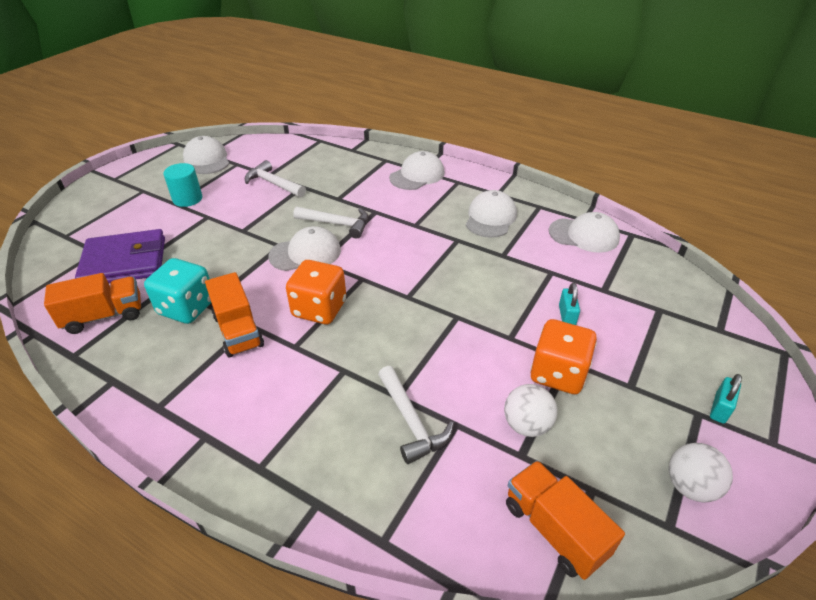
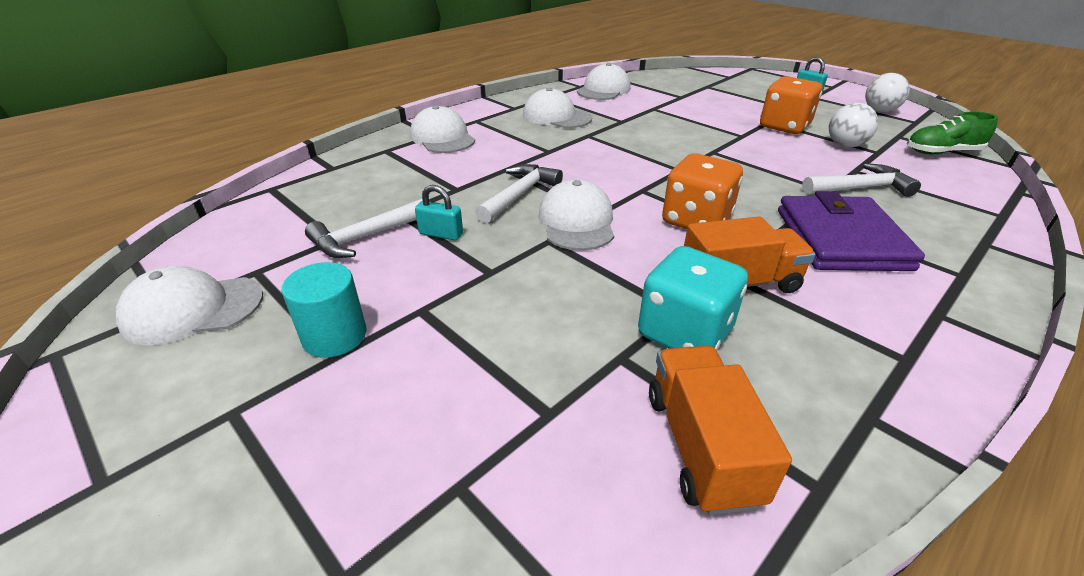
camera: 75 degrees left, 5 degrees down
(125, 262) = (524, 426): purple wallet -> purple wallet (841, 239)
(554, 529) = (942, 152): orange truck -> green shoe
(566, 316) = (714, 113): turquoise padlock -> turquoise padlock (441, 234)

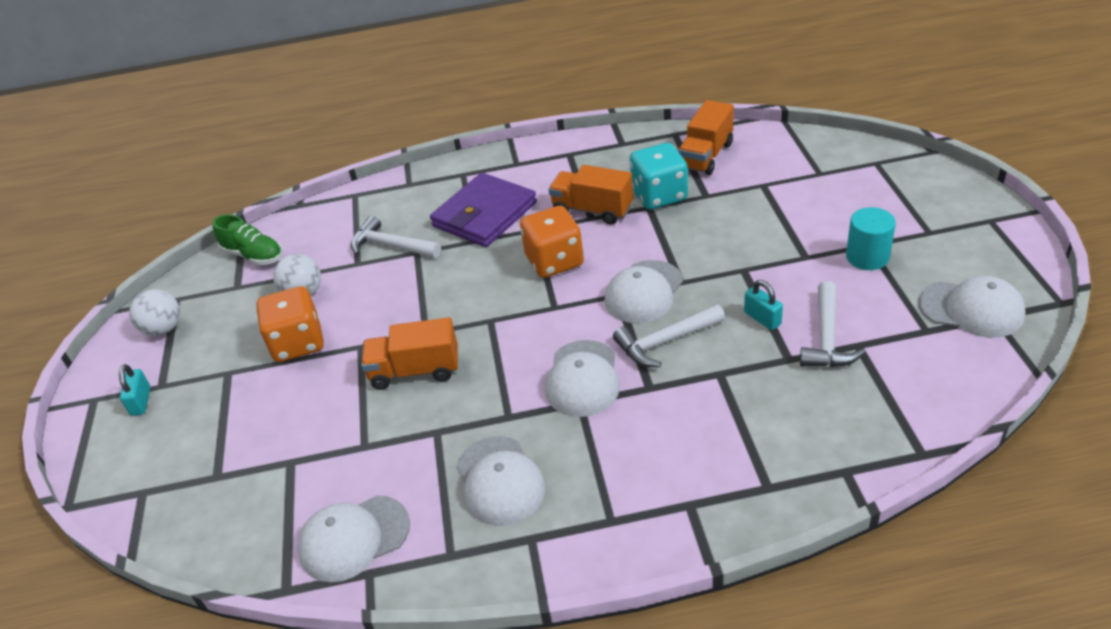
camera: 140 degrees left, 5 degrees up
(367, 237) = (827, 337): white hammer -> white hammer turned 105 degrees clockwise
(442, 137) = (682, 489): white cap -> white cap (582, 379)
(682, 136) = (415, 371): none -> orange truck

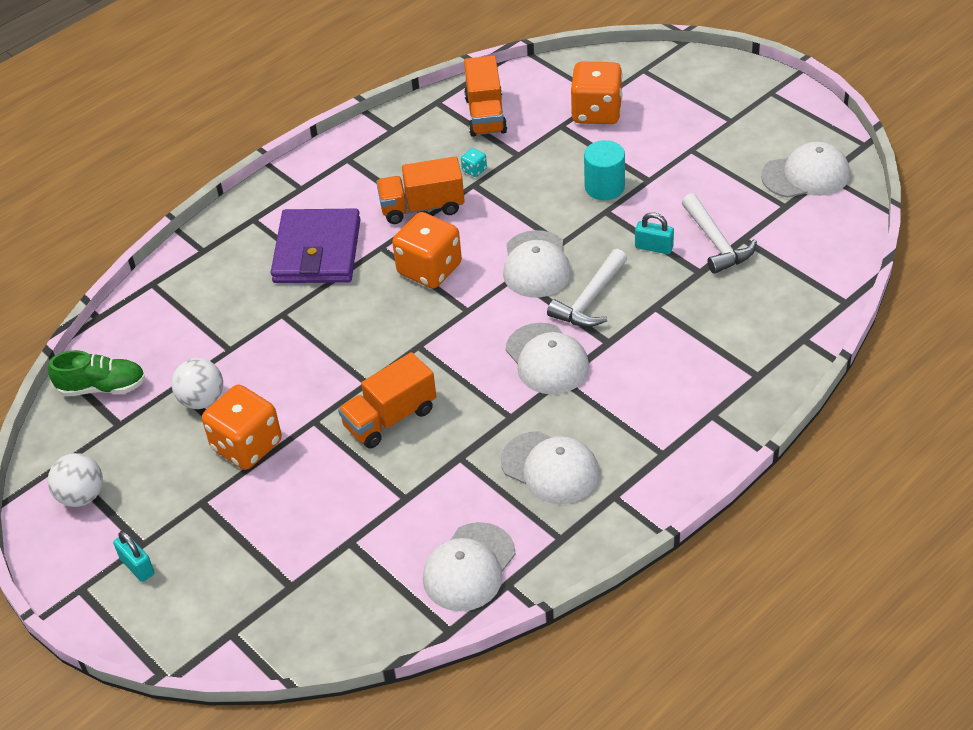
camera: 35 degrees left, 5 degrees up
(391, 246) = (248, 318): white hammer -> none
(659, 196) = (474, 170): turquoise dice -> turquoise dice, size x0.40
(804, 184) = (596, 112): none -> orange dice
(867, 257) = (698, 161): turquoise cylinder -> turquoise cylinder (604, 187)

